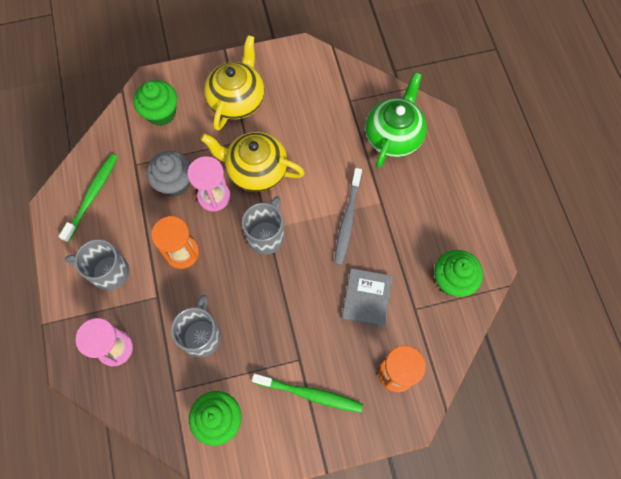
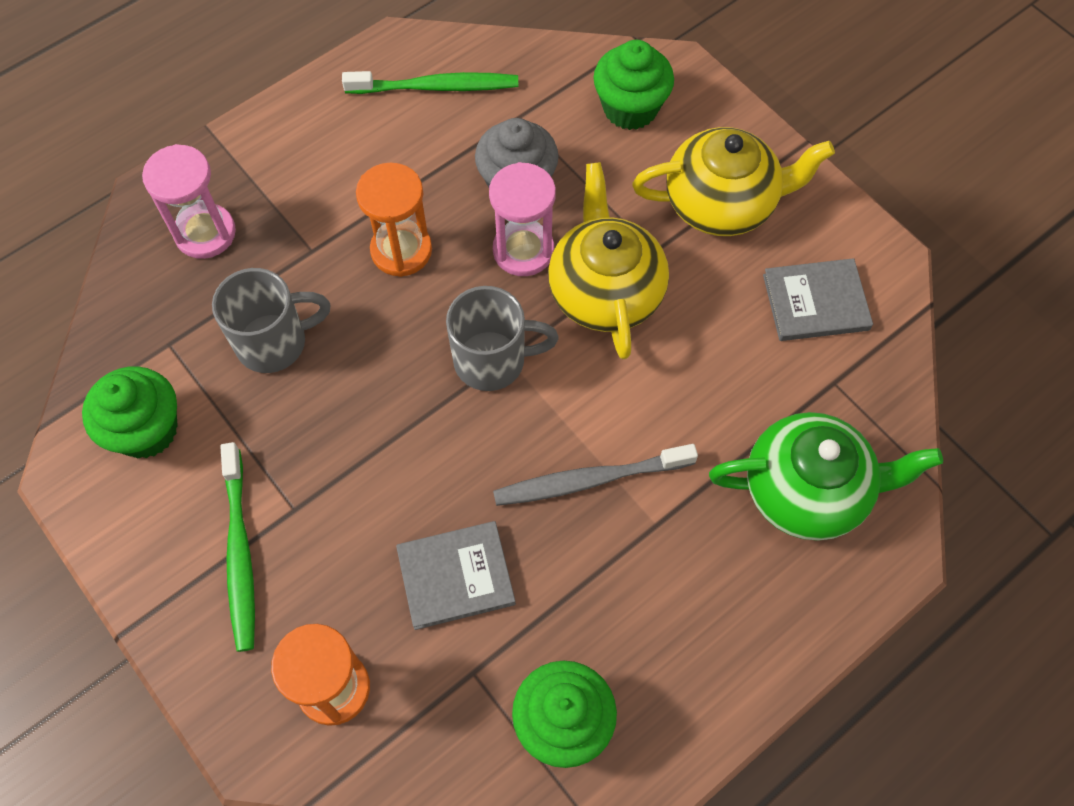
camera: 65 degrees right, 5 degrees down
(108, 272) = (322, 167): grey mug -> none
(308, 88) = (815, 302): none -> grey book

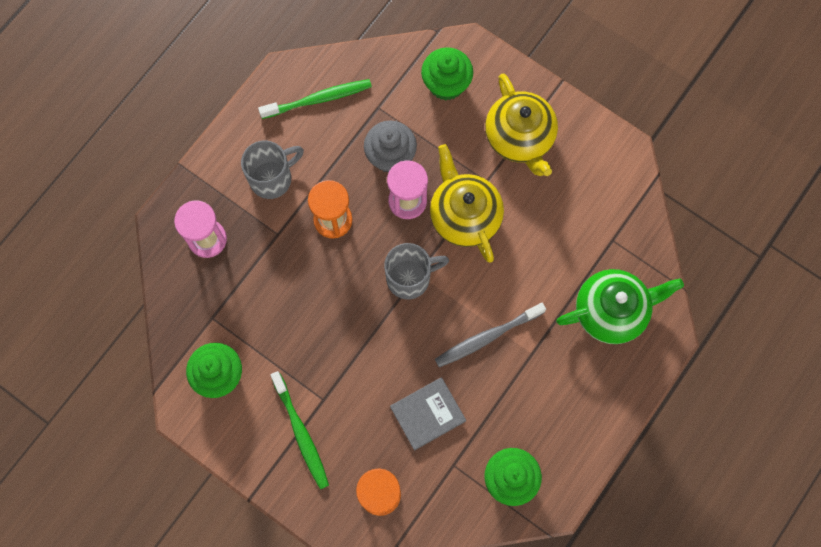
camera: 15 degrees left, 10 degrees up
(274, 342) = (276, 300): grey mug -> grey mug (272, 178)
(722, 204) = (520, 138): yellow teapot -> yellow teapot turned 90 degrees clockwise
(815, 302) = (590, 191): grey book -> none

